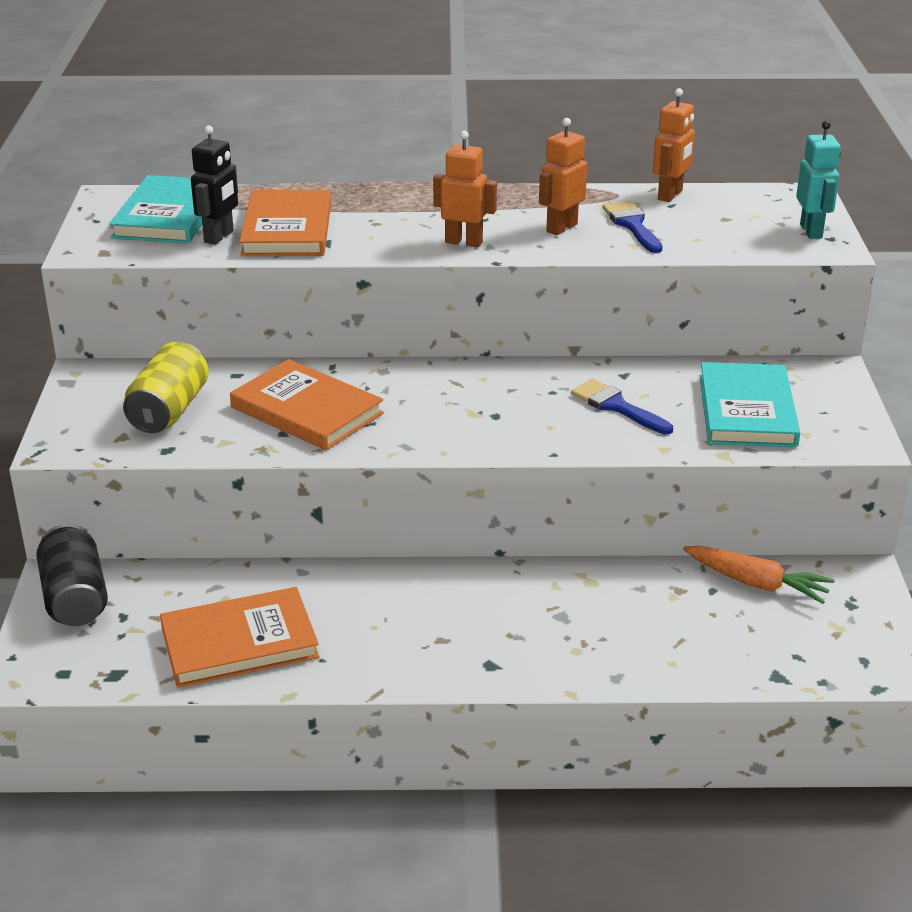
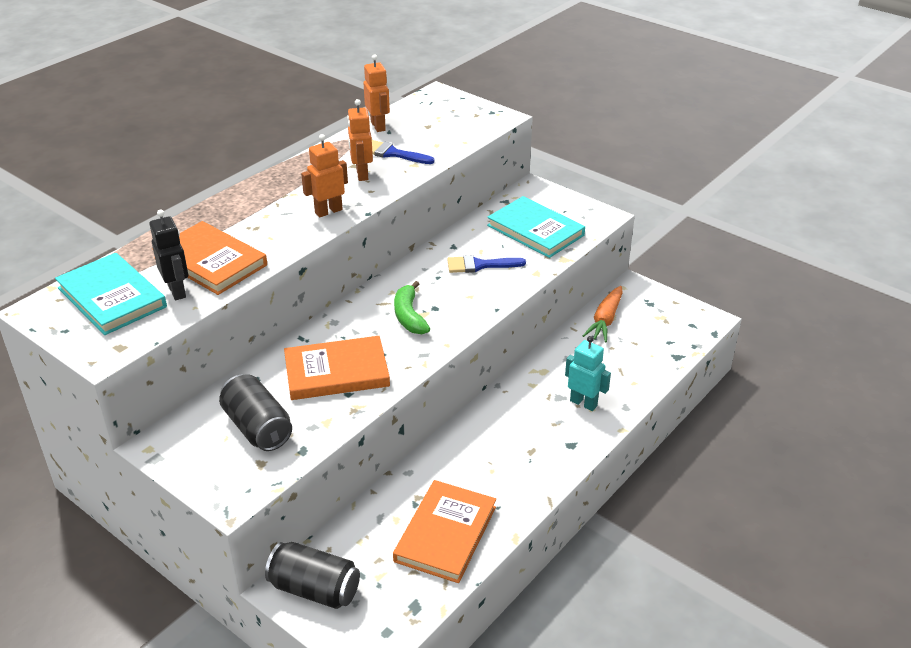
camera: 50 degrees left, 5 degrees up
(169, 410) = (257, 428): yellow can -> black can
(457, 407) = (409, 316): none -> green banana
(757, 584) = (605, 320): orange carrot -> orange carrot turned 135 degrees clockwise
(811, 231) = (477, 113): turquoise robot -> turquoise robot (583, 403)

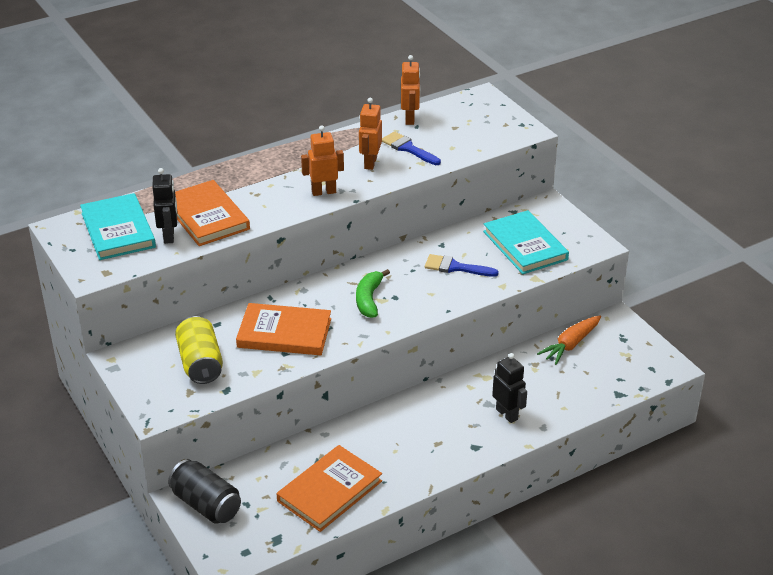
camera: 20 degrees right, 0 degrees up
(257, 428) = (200, 363): black can -> yellow can
(583, 403) = (507, 414): turquoise robot -> black robot

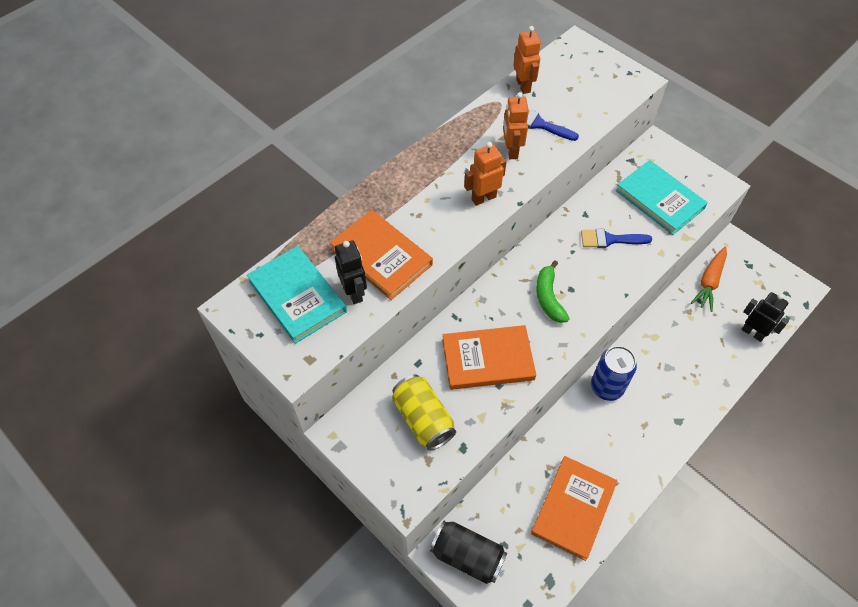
camera: 15 degrees left, 20 degrees up
(414, 407) = (607, 387): none -> blue can
(507, 414) = (689, 375): black robot -> black robot (753, 333)

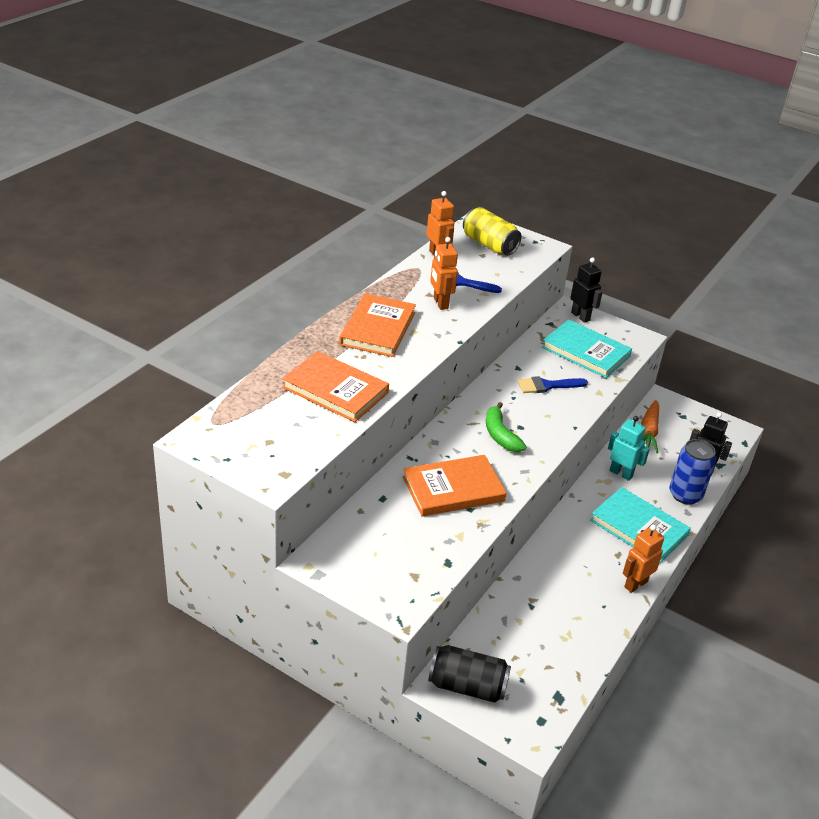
camera: 15 degrees left, 20 degrees down
(297, 296) = (258, 426): turquoise book -> turquoise book (639, 528)
(354, 292) = (316, 419): black robot -> black robot (580, 316)
(423, 419) = (400, 543): yellow can -> yellow can (489, 245)
(483, 198) = (423, 340): orange robot -> orange robot (635, 584)
(573, 508) = (566, 632): orange book -> orange book (378, 328)
(607, 387) = (572, 526): blue can -> blue can (685, 495)
(670, 329) = (621, 473): none -> turquoise robot

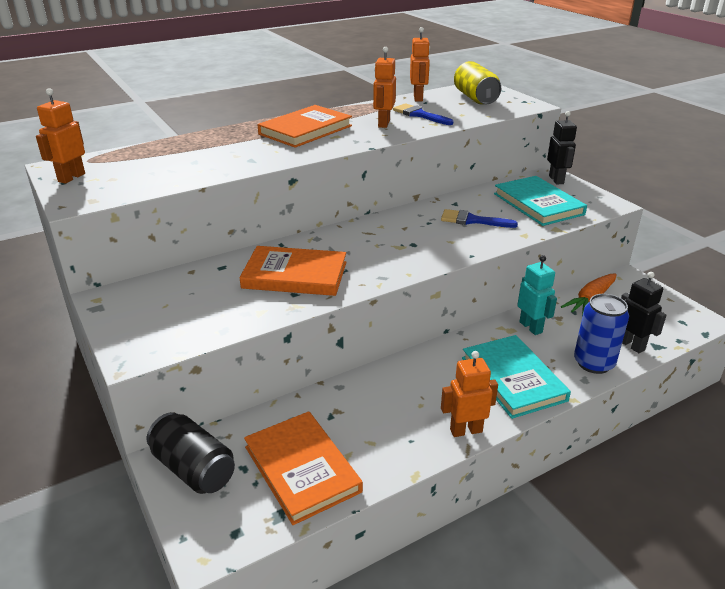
camera: 30 degrees right, 5 degrees down
(228, 450) = (71, 177): none -> orange robot
(335, 390) = (215, 158): orange book -> orange book (302, 469)
(500, 435) = (386, 246): green banana -> none

